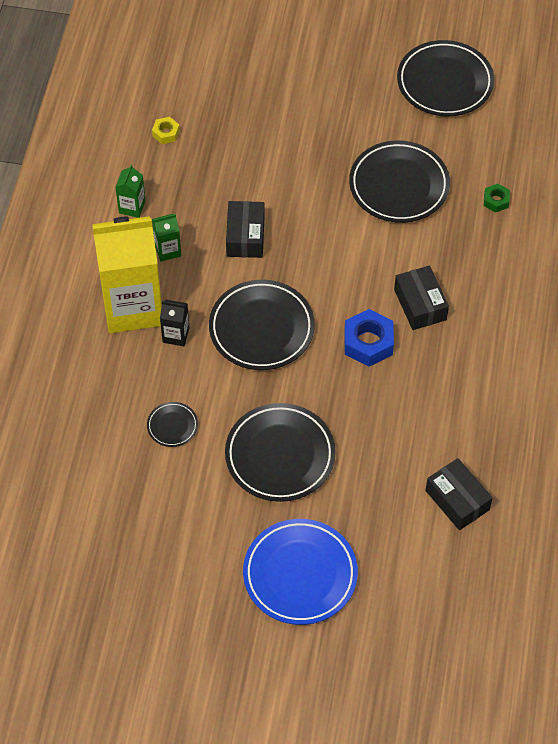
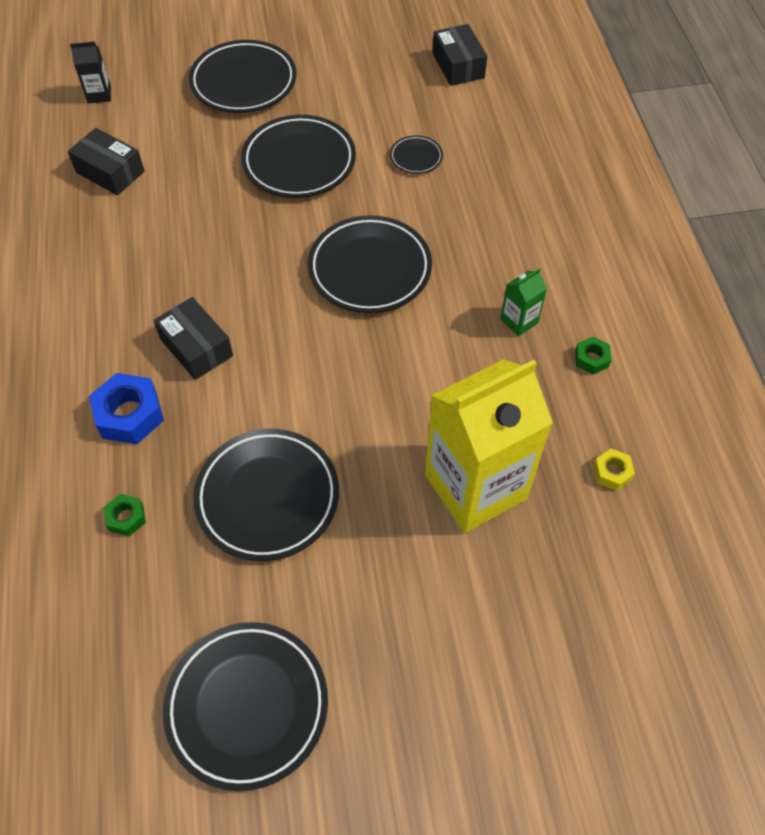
camera: 160 degrees right, 0 degrees up
(132, 207) = (591, 359): green carton -> green nut
(132, 307) = (520, 250): yellow carton -> yellow carton (475, 487)
(176, 335) = (458, 236): black carton -> black carton (99, 95)
(245, 236) = (437, 365): black box -> black box (458, 65)
(300, 574) = (243, 82): blue plate -> black plate
(368, 343) = (245, 288): blue nut -> blue nut (129, 414)

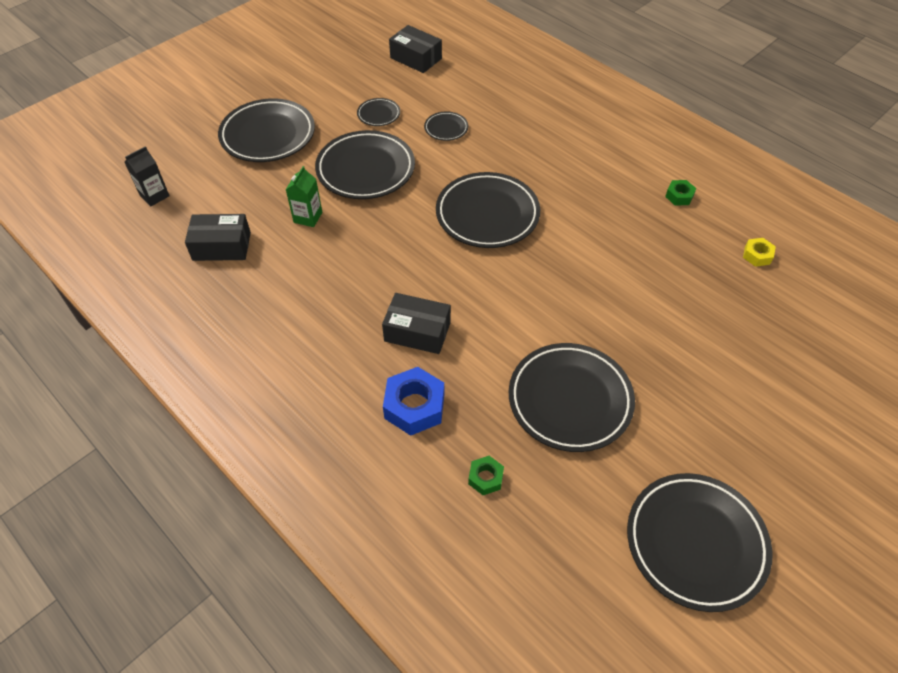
camera: 35 degrees left, 5 degrees down
(364, 110) = (378, 114): none -> black plate
(475, 487) = (691, 311): yellow carton -> none
(519, 321) = (615, 197): green carton -> green carton (308, 217)

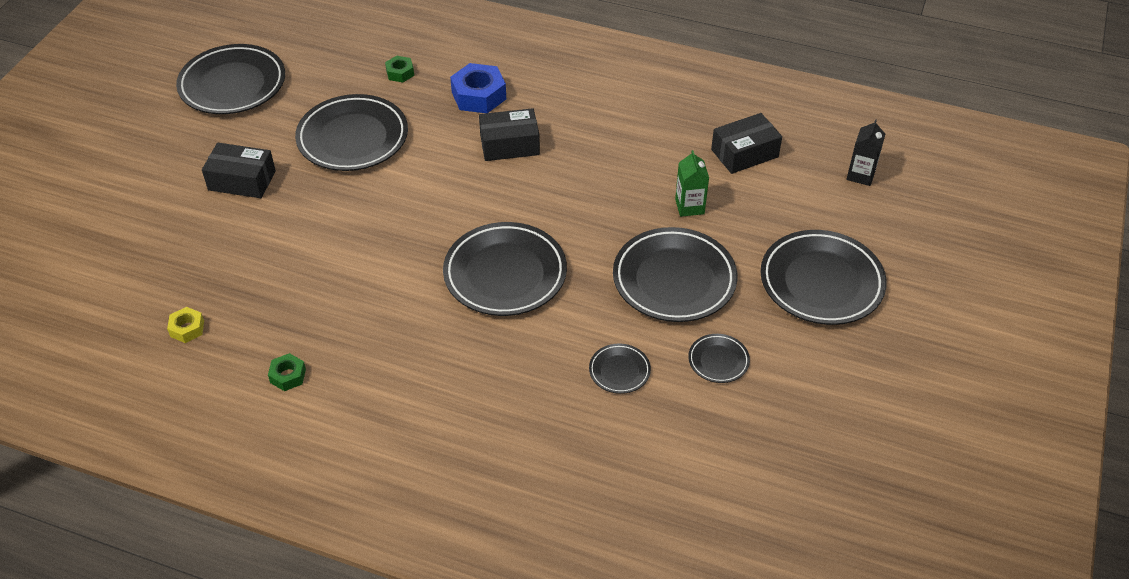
camera: 155 degrees right, 5 degrees down
(416, 58) = (743, 482): black box -> black box (242, 180)

